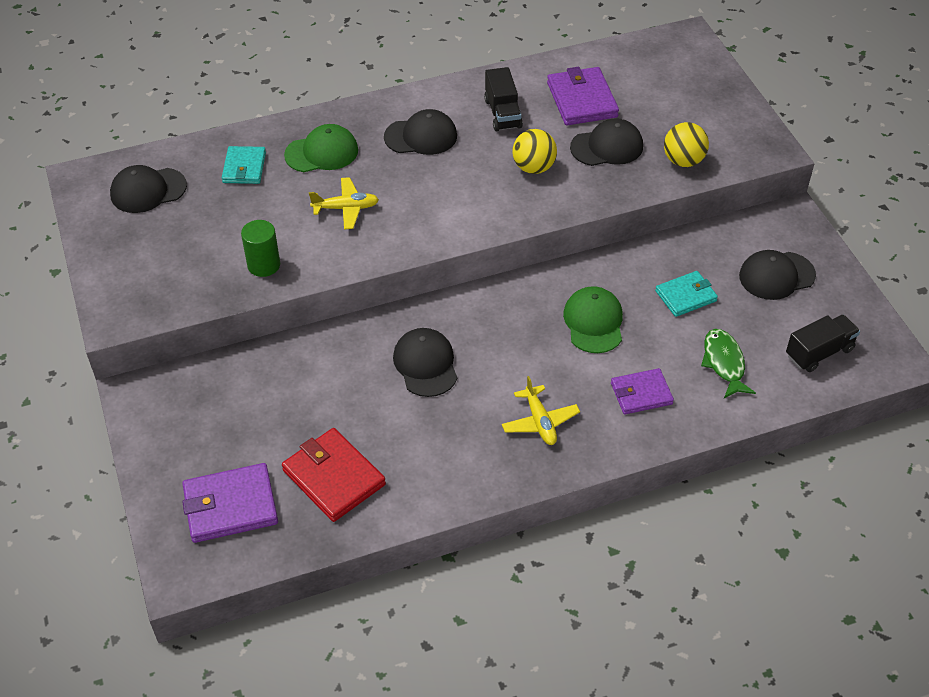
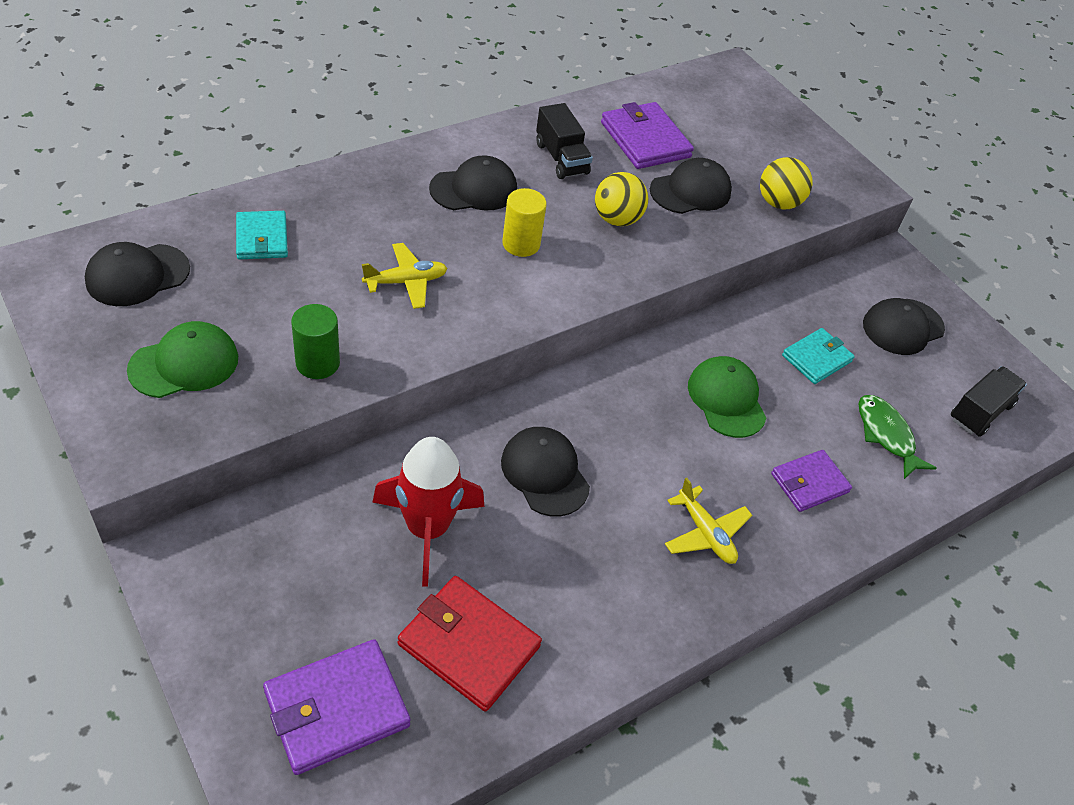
camera: 20 degrees left, 0 degrees up
(322, 152) = (357, 214): green cap -> green cap (184, 364)
(325, 395) = (427, 529): none -> red rocket
(446, 184) = (521, 244): none -> yellow cylinder

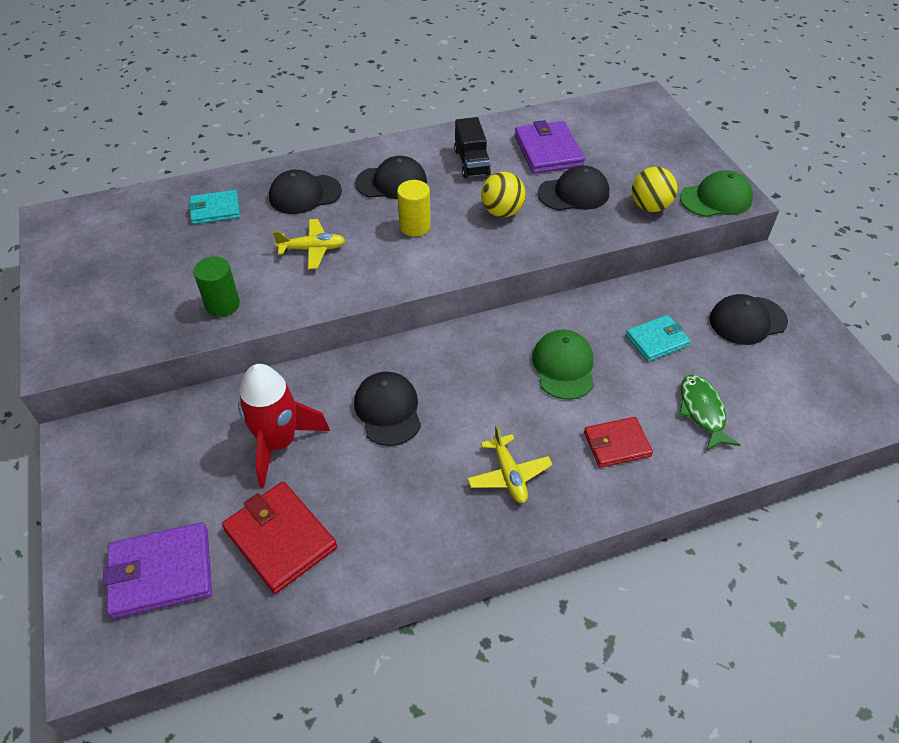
camera: 20 degrees right, 0 degrees up
(137, 275) = (116, 230): black cap -> black cap (305, 194)
(184, 364) = (125, 297): green cap -> green cap (716, 199)
(262, 238) = (215, 210): turquoise wallet -> turquoise wallet turned 75 degrees clockwise
(809, 483) = (617, 444): purple wallet -> red wallet
(980, 412) = (801, 401): black truck -> none

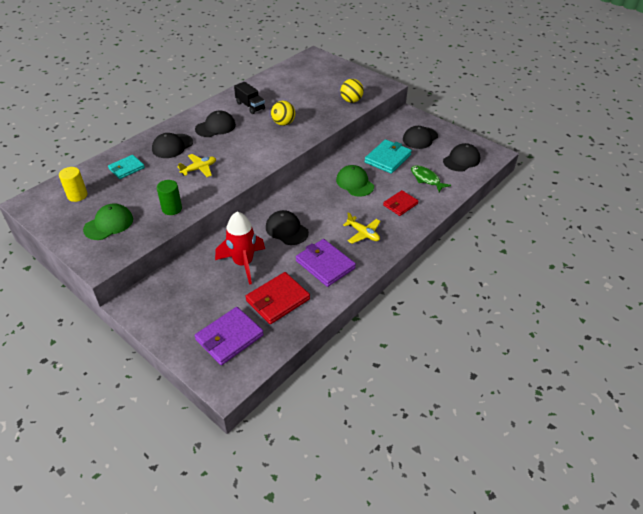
camera: 30 degrees left, 5 degrees down
(280, 538) = (277, 300): red wallet -> red wallet turned 60 degrees counterclockwise
(415, 226) = (244, 142): yellow cylinder -> yellow cylinder (77, 195)
(548, 151) = (285, 90): purple wallet -> purple wallet (325, 264)
(574, 193) = (312, 105): black cap -> black cap (461, 160)
(657, 340) = (388, 158): turquoise wallet -> turquoise wallet, size x1.53
(716, 199) = (378, 89): green cap -> green cap (109, 224)

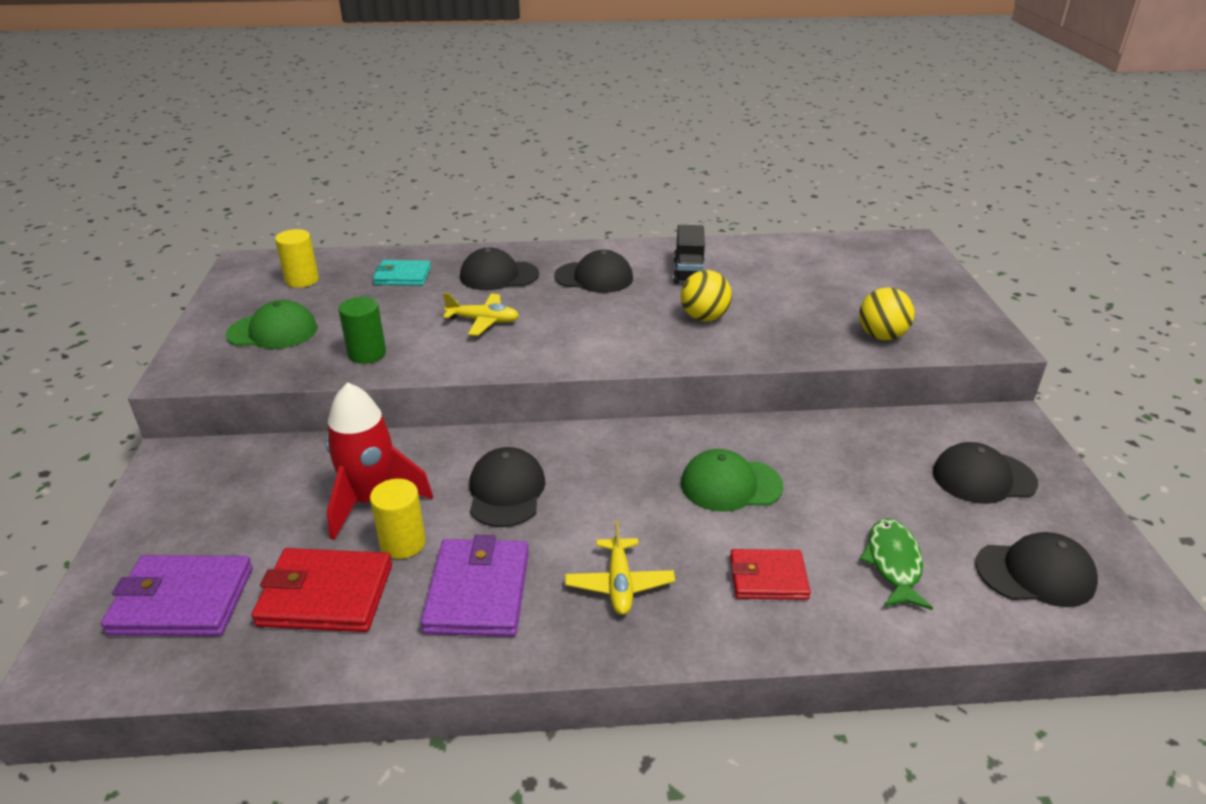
camera: 45 degrees right, 10 degrees down
(277, 268) = (403, 543): none -> yellow cylinder
(354, 183) = (730, 485): green cap -> green cap turned 105 degrees counterclockwise
(388, 158) = (857, 478): turquoise wallet -> none

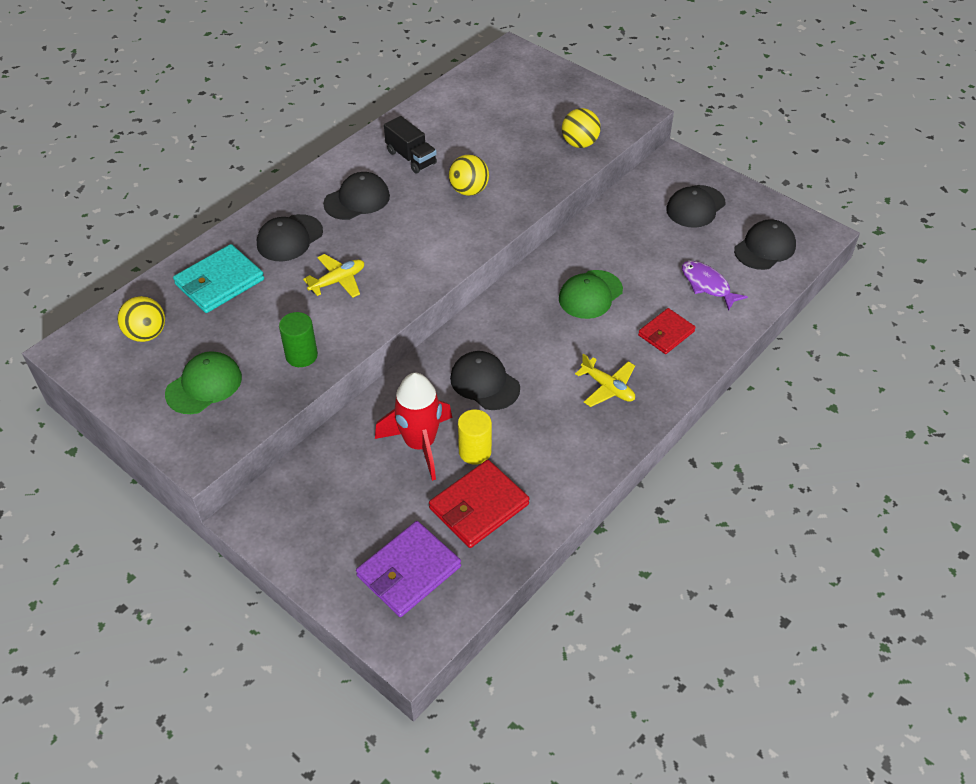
camera: 45 degrees left, 15 degrees up
(302, 280) = (146, 334): yellow cylinder -> yellow ball
(402, 276) = (219, 282): turquoise wallet -> turquoise wallet, size x1.53
(478, 591) = (550, 444): purple wallet -> none
(893, 563) = (707, 285): green fish -> purple fish

